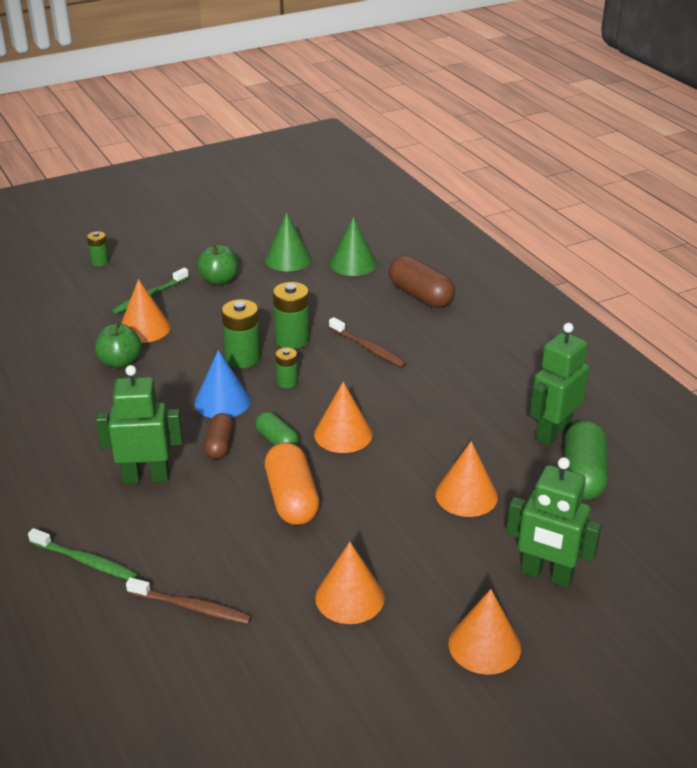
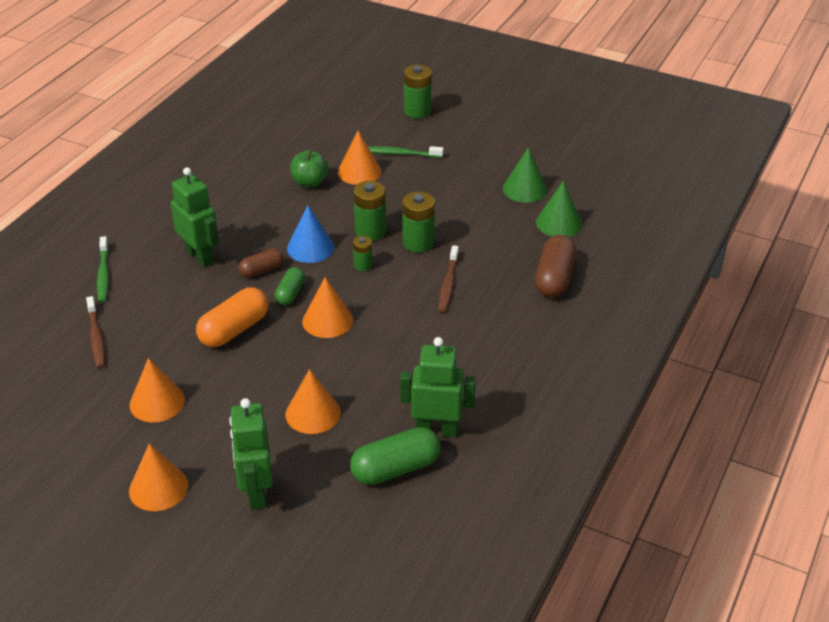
camera: 55 degrees right, 5 degrees up
(100, 262) = (417, 111): green battery -> green battery, size x1.72
(219, 280) = (456, 172): green apple -> none

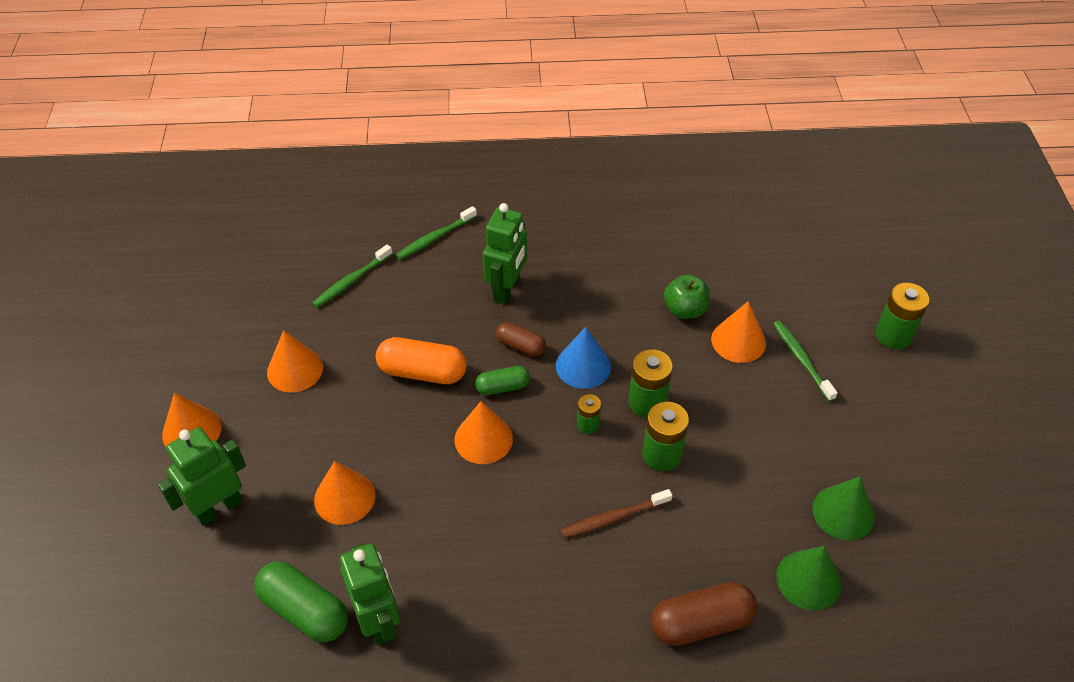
camera: 60 degrees right, 10 degrees up
(96, 337) = (352, 281): brown toothbrush -> green toothbrush

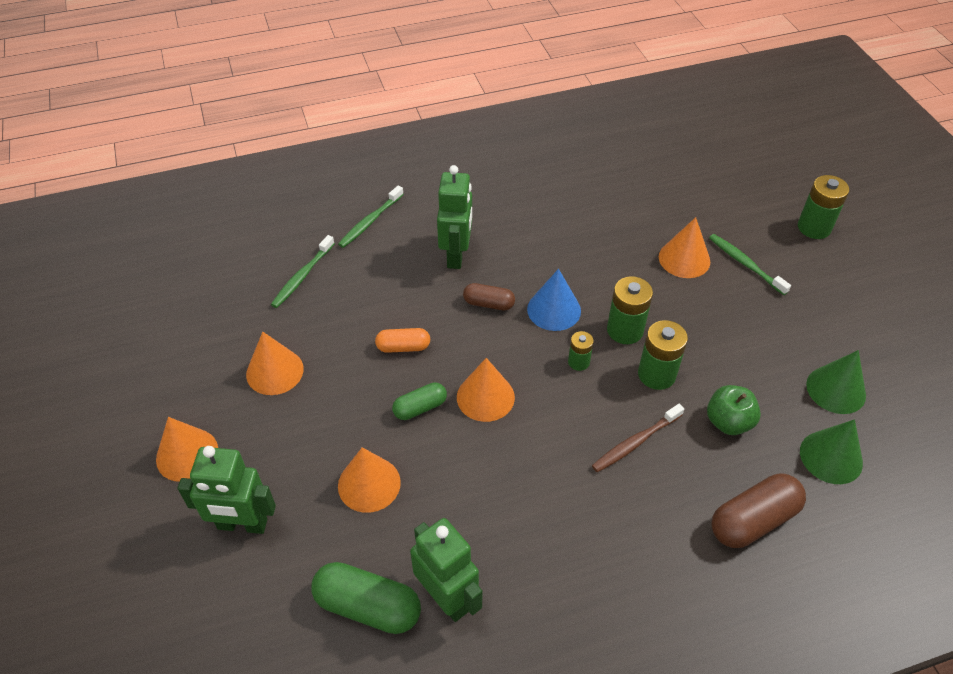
camera: 15 degrees left, 0 degrees up
(219, 508) = (242, 525): green robot -> green robot turned 120 degrees counterclockwise
(422, 372) = (403, 347): orange capsule -> orange capsule, size x0.60
(503, 387) = (486, 345): green capsule -> green capsule (420, 407)
(685, 310) = (626, 241): green apple -> green apple (728, 422)

